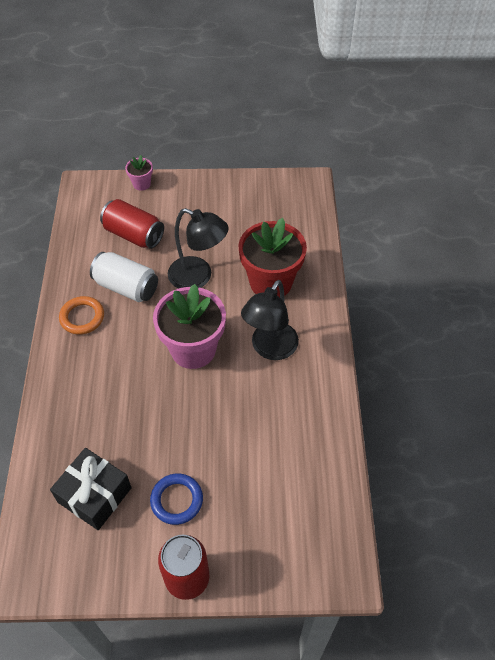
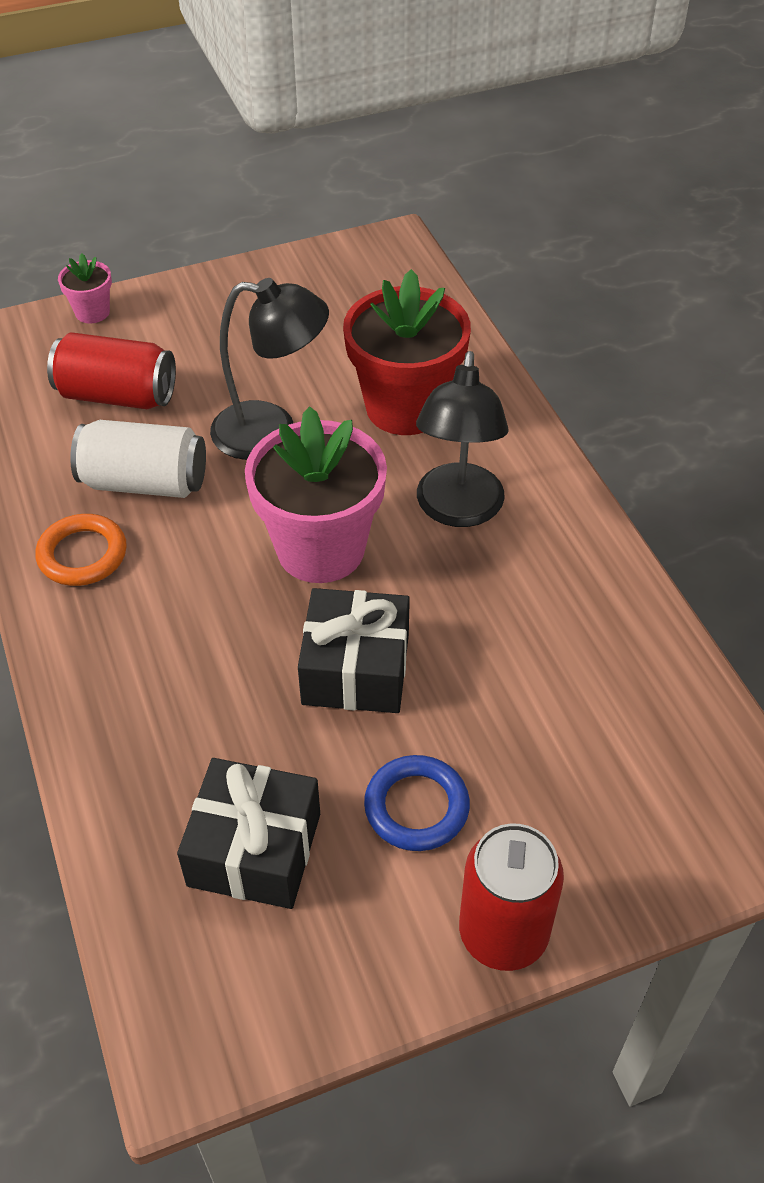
camera: 20 degrees left, 5 degrees down
(181, 419) = (355, 669): none -> black gift

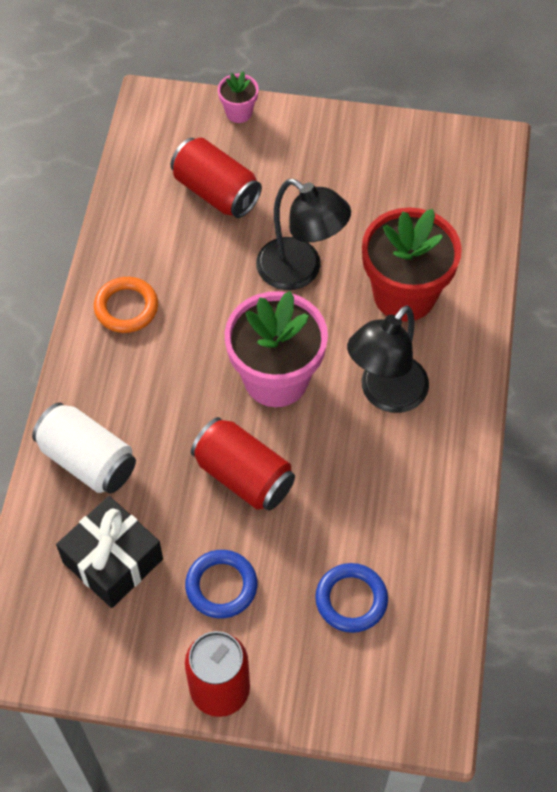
camera: 30 degrees right, 10 degrees up
(144, 482) = (195, 271): white can -> white can (88, 460)
(355, 669) = (244, 476): black gift -> red can
(582, 741) = (351, 600): none -> blue ring

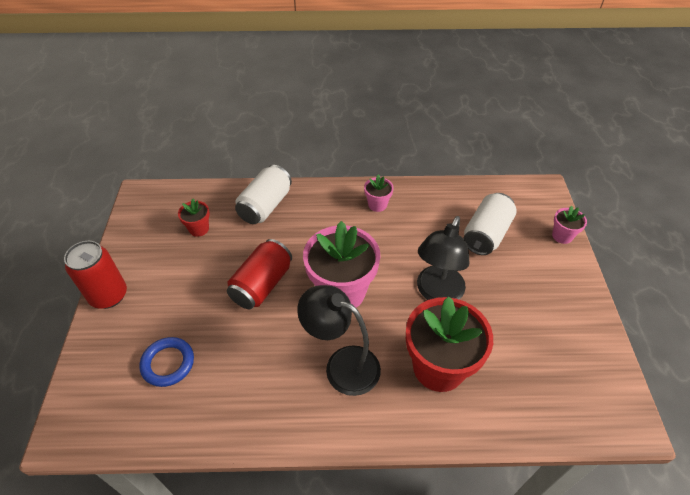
camera: 80 degrees right, 10 degrees down
(112, 560) = (199, 229): black gift -> red flower pot
(126, 308) = (377, 204): orange ring -> pink flower pot
(216, 192) = (486, 234): red can -> white can
(221, 586) = (181, 285): blue ring -> none

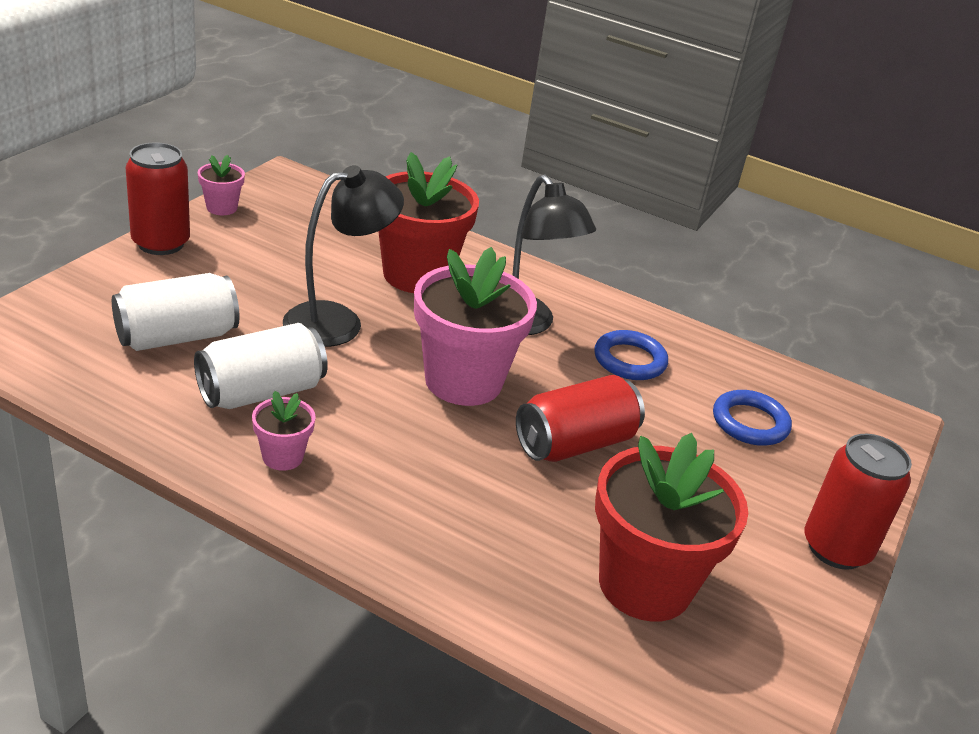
camera: 155 degrees left, 15 degrees down
(199, 229) = (645, 584): red flower pot -> red flower pot, size x2.17
(261, 374) = (629, 360): none -> blue ring
(265, 206) = (489, 562): white can -> white can (261, 392)
(562, 236) = (80, 286): pink flower pot -> pink flower pot (222, 208)
(581, 289) = (161, 243): none -> red can

